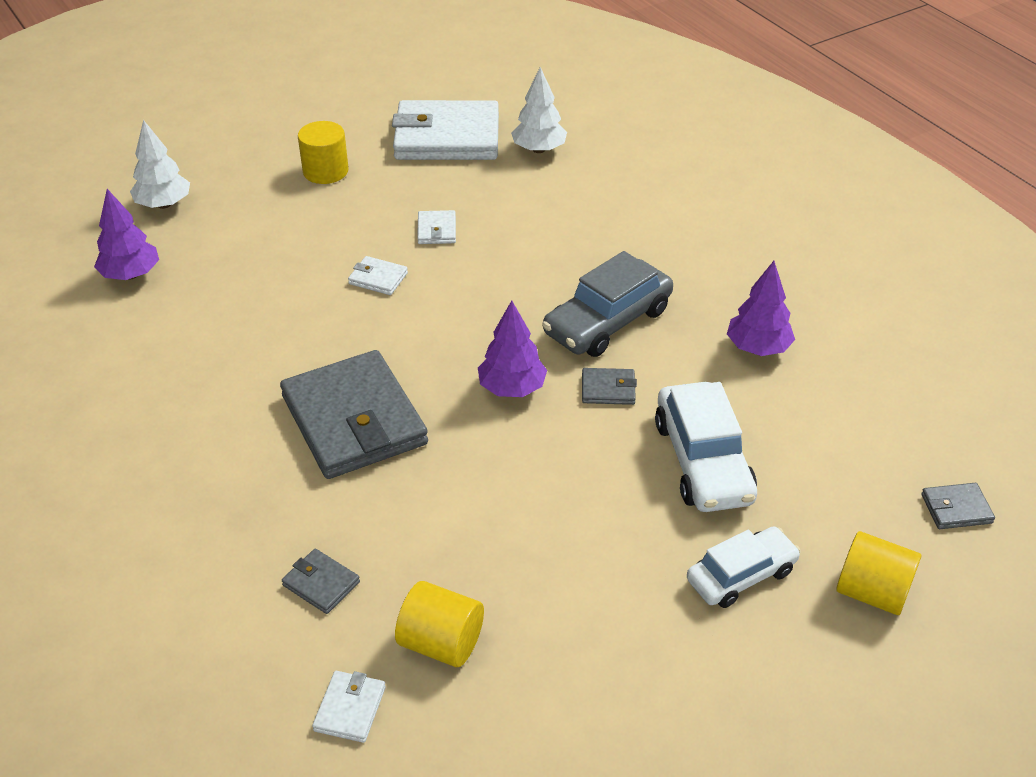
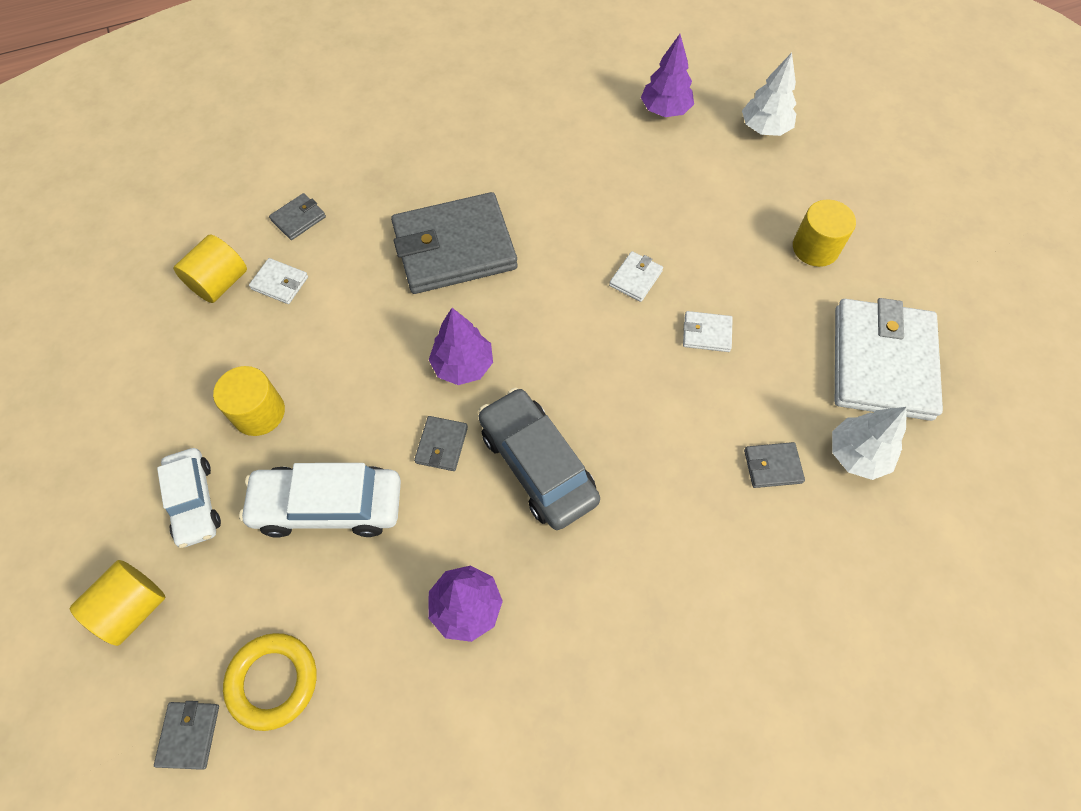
camera: 100 degrees right, 20 degrees up
(350, 709) = (192, 228): white wallet -> white wallet (280, 283)
(563, 190) = (772, 466): none -> grey wallet
(617, 547) = (259, 412): none -> yellow cylinder
(881, 461) = (273, 681): none -> yellow ring

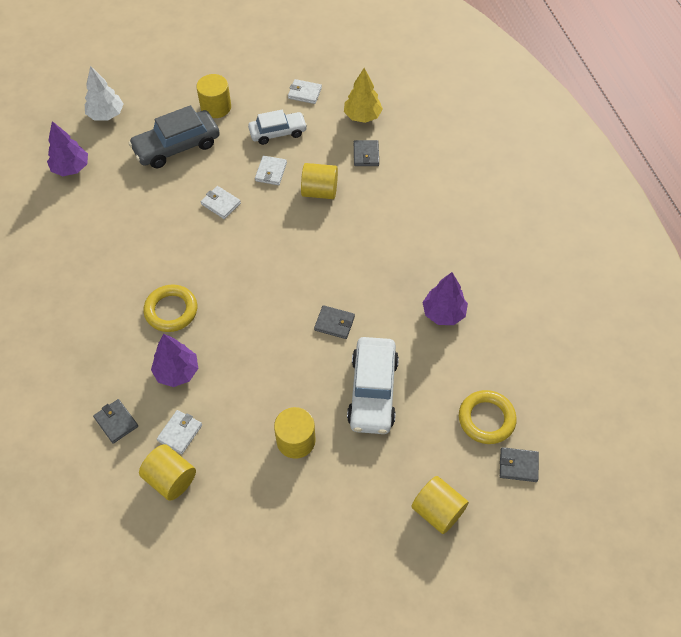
camera: 85 degrees left, 5 degrees down
(194, 501) = (363, 479): white car -> white car (278, 132)
(454, 248) = (171, 310): grey wallet -> yellow ring
(463, 365) = (275, 309): purple tree -> purple tree (177, 372)
(537, 465) = (354, 270): grey car -> grey car (177, 146)
(682, 403) = (319, 191): none -> yellow cylinder
(857, 454) = (362, 116): white tree -> yellow tree
(882, 362) = (304, 93): white wallet -> white wallet, size x0.41

